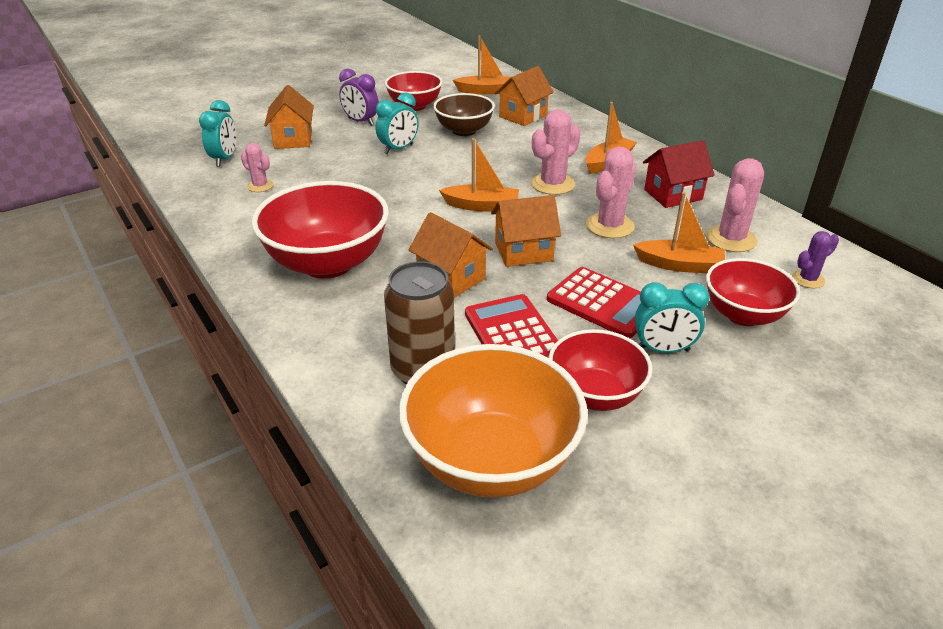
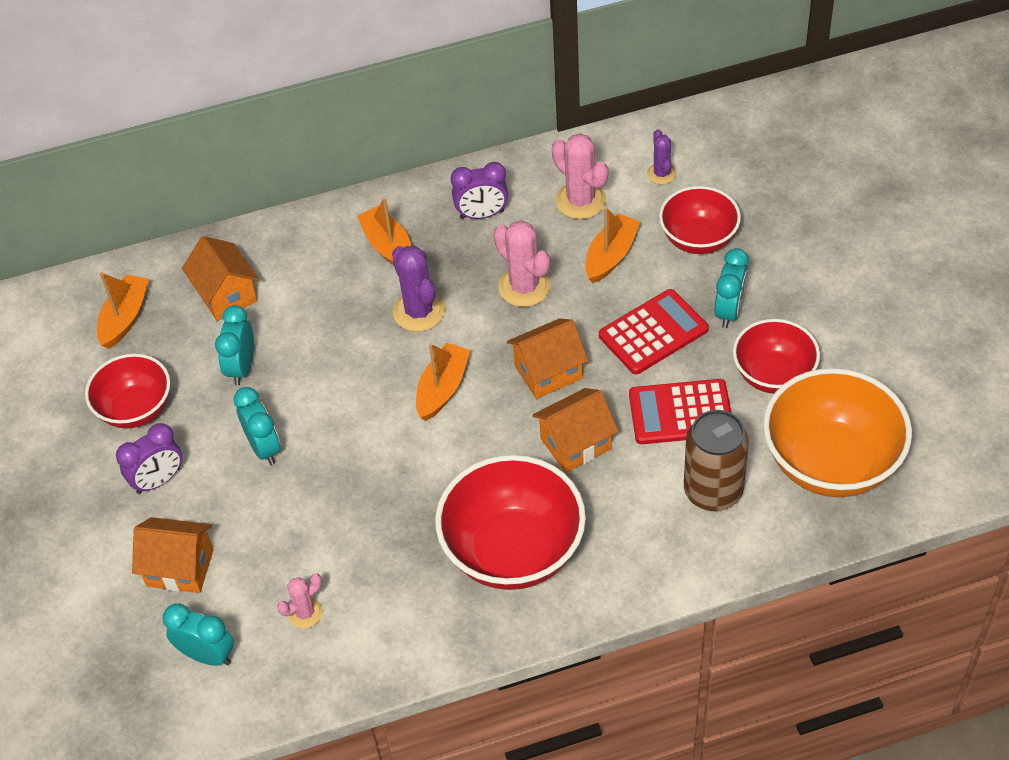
camera: 70 degrees left, 15 degrees up
(464, 131) = (241, 367): brown bowl -> turquoise clock
(523, 252) = (548, 372): orange house -> orange house turned 60 degrees clockwise
(552, 184) = (419, 311): pink cactus -> purple cactus
(673, 195) = (482, 214): red house -> purple clock

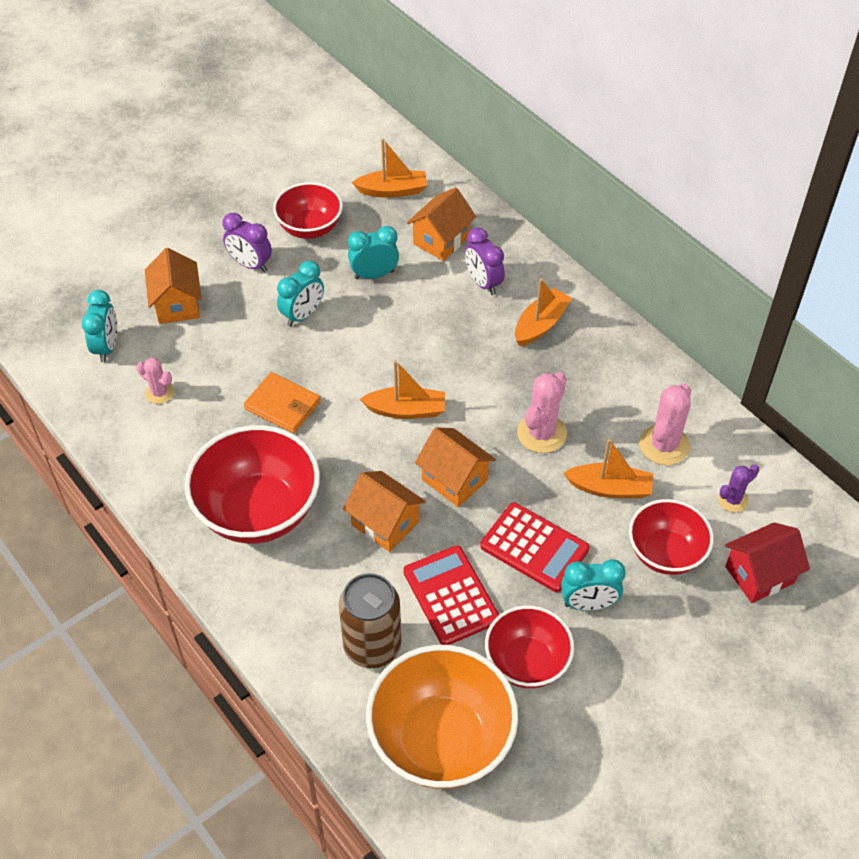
camera: 65 degrees right, 0 degrees up
(382, 496) = (283, 405): none -> orange wallet
(419, 311) = (480, 368): purple cactus -> none
(482, 214) = (609, 377): purple clock -> purple clock (483, 283)
(745, 183) = (759, 575): none -> red house

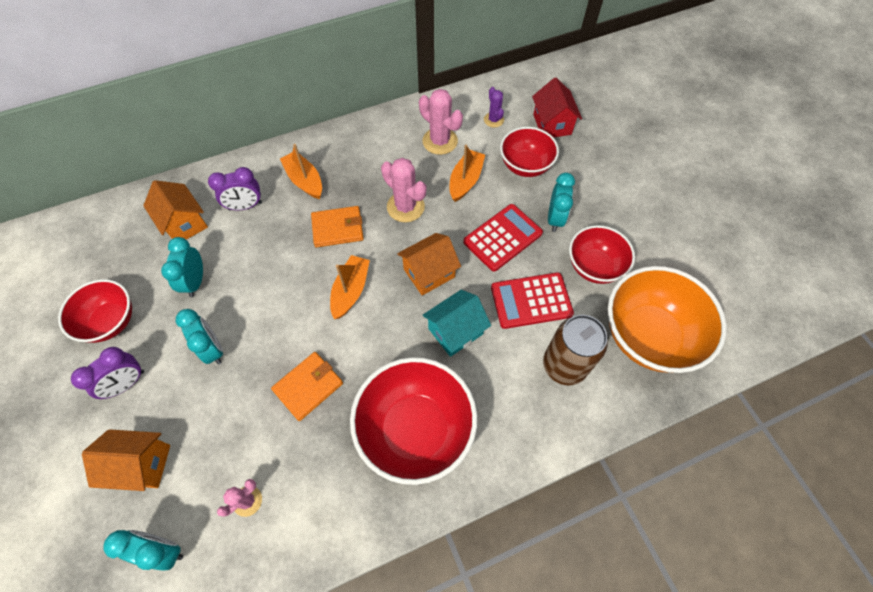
camera: 75 degrees left, 10 degrees up
(385, 523) = (455, 331): orange house -> turquoise house
(392, 190) = (106, 245): orange boat -> none
(485, 375) = (338, 228): none -> orange wallet

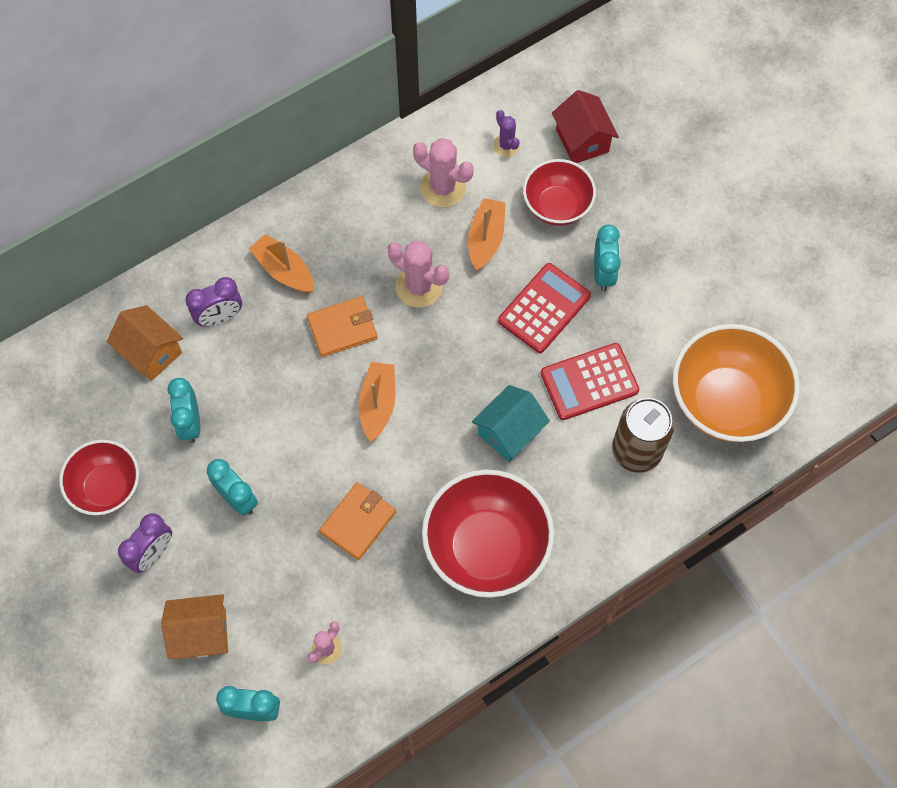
camera: 10 degrees left, 5 degrees up
(429, 273) = (465, 367): orange house -> none
(594, 266) = (656, 328): red bowl -> none

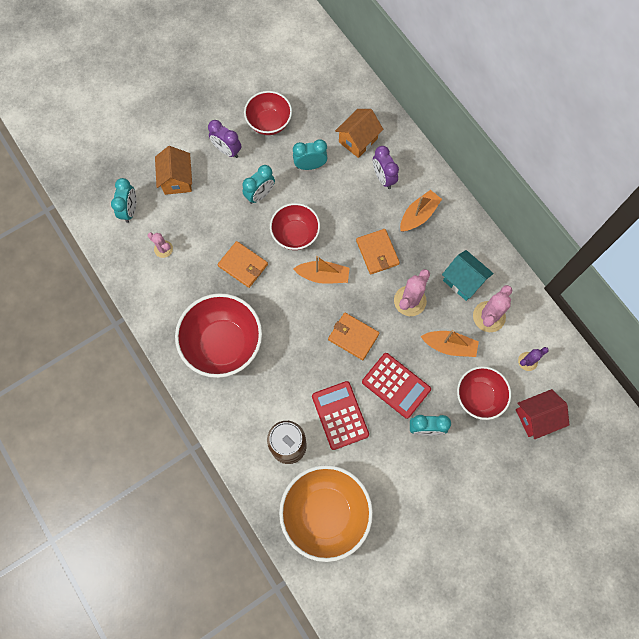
camera: 90 degrees right, 5 degrees up
(309, 444) = (295, 234): none -> red bowl
(473, 363) = (353, 337): none -> orange wallet
(509, 432) = (303, 360): turquoise house -> turquoise house (463, 281)

